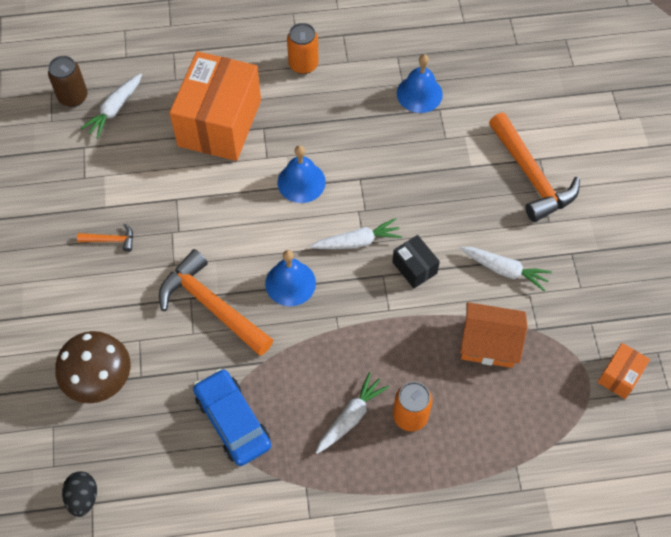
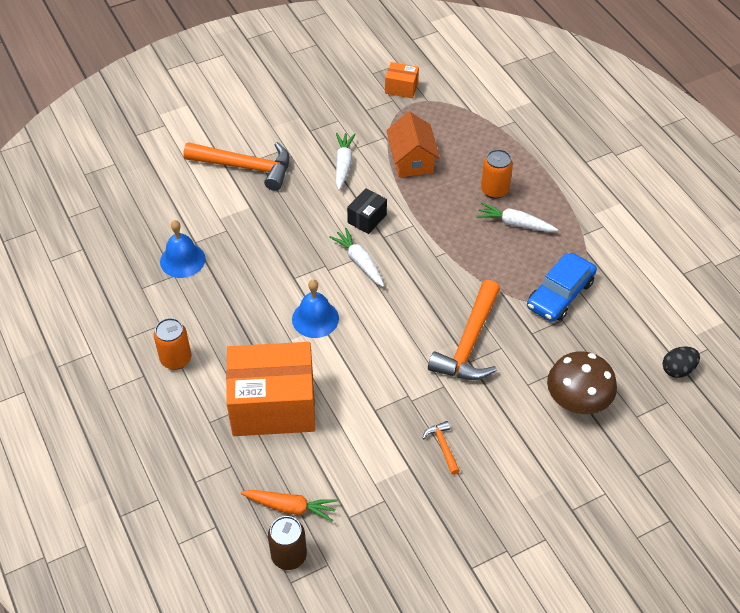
camera: 110 degrees left, 10 degrees down
(115, 109) = (290, 507): white carrot -> orange carrot
(290, 283) = (420, 295): blue bell -> none
(531, 176) = (245, 167): orange hammer -> orange hammer turned 60 degrees clockwise

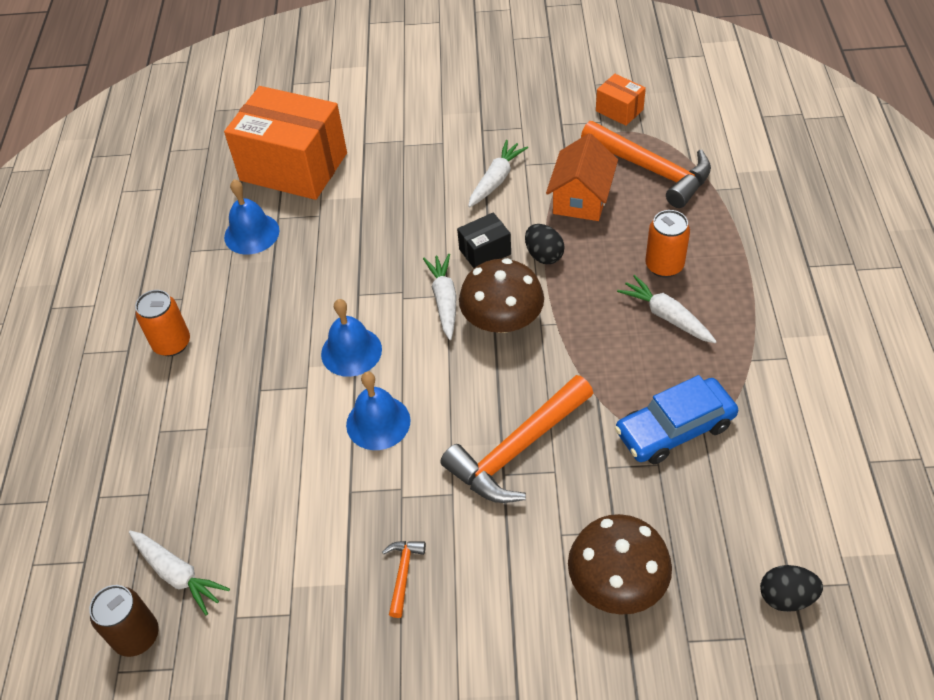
camera: 30 degrees right, 0 degrees up
(245, 167) = (384, 151): orange hammer -> orange hammer (651, 170)
(273, 405) = (239, 439): orange box -> orange box (294, 167)
(290, 507) = (178, 574): orange carrot -> white carrot
(365, 359) = (378, 422): none -> blue bell
(408, 262) = (502, 320): none -> brown mushroom
(410, 208) = (544, 255): none -> black egg

